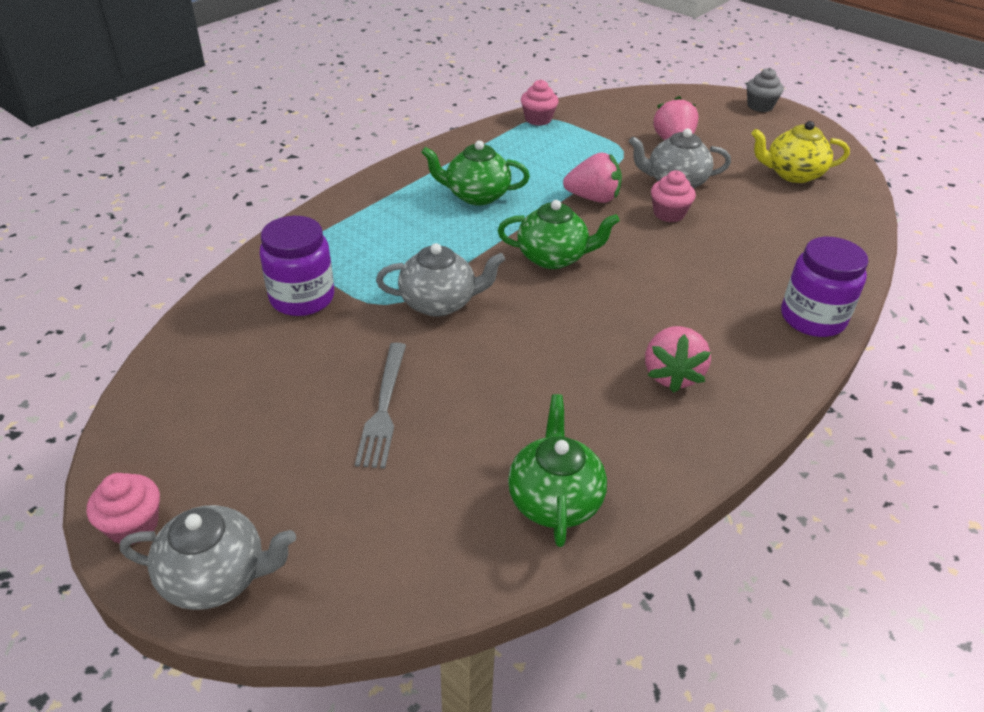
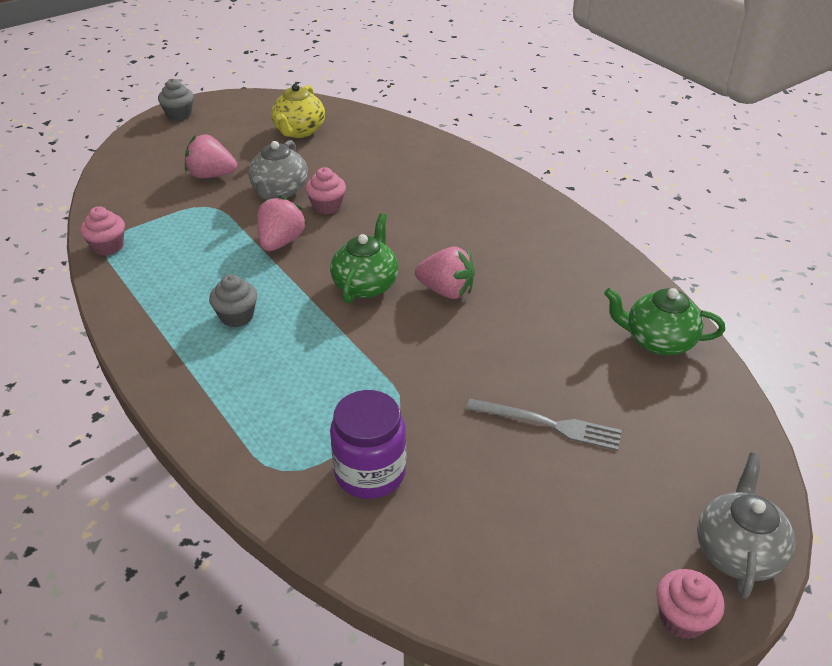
camera: 75 degrees left, 0 degrees up
(439, 303) = (410, 369): grey teapot -> none
(476, 195) = (236, 316): green teapot -> grey cupcake
(671, 375) = (535, 256): pink strawberry -> pink strawberry (446, 291)
(812, 318) = (487, 177): purple jar -> none

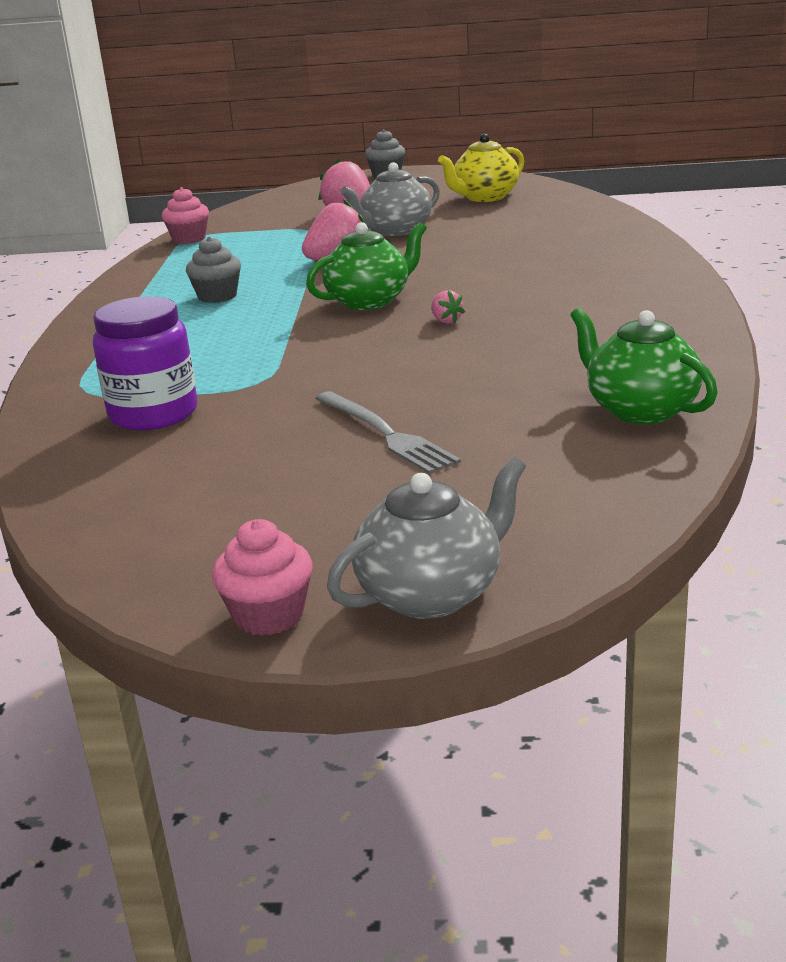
camera: 40 degrees right, 15 degrees down
(327, 206) = (424, 247): pink cupcake -> none
(446, 291) = (446, 321): pink strawberry -> pink strawberry, size x0.48

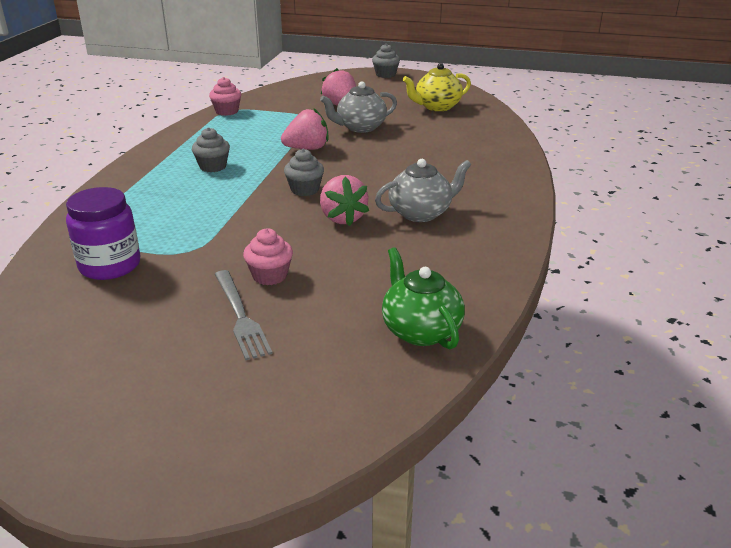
camera: 10 degrees right, 5 degrees up
(268, 615) = (66, 468): pink cupcake -> pink cupcake (270, 276)
(370, 301) = (305, 190): green teapot -> grey cupcake
(432, 594) = (179, 475): grey teapot -> grey teapot (421, 213)
(446, 321) = (342, 218): pink strawberry -> pink strawberry, size x2.10

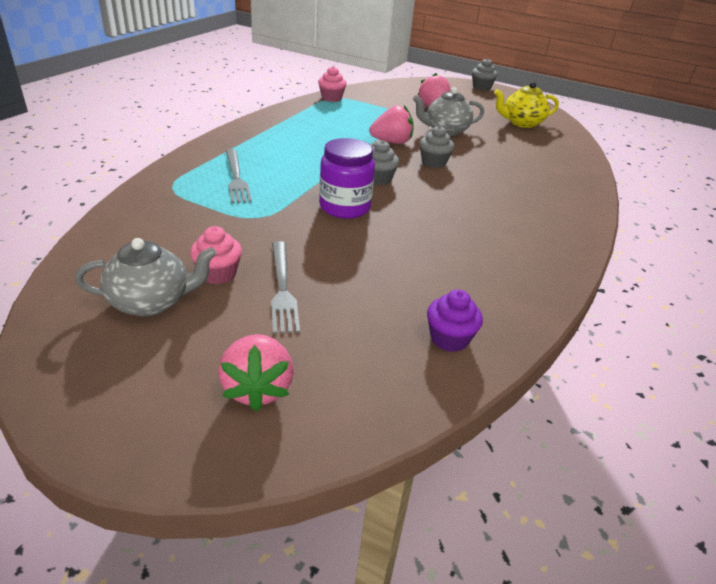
camera: 10 degrees right, 5 degrees up
(110, 265) = (184, 218): purple jar -> purple jar (345, 207)
(151, 214) = (236, 178): none -> grey fork
(213, 166) = (303, 144): grey cupcake -> grey cupcake (433, 162)
(270, 276) = (321, 255): pink cupcake -> pink cupcake (218, 274)
(342, 218) = (405, 212): pink strawberry -> pink strawberry (257, 388)
(420, 330) = (449, 339): green teapot -> purple cupcake
(421, 213) = (481, 220): grey teapot -> grey teapot (152, 302)

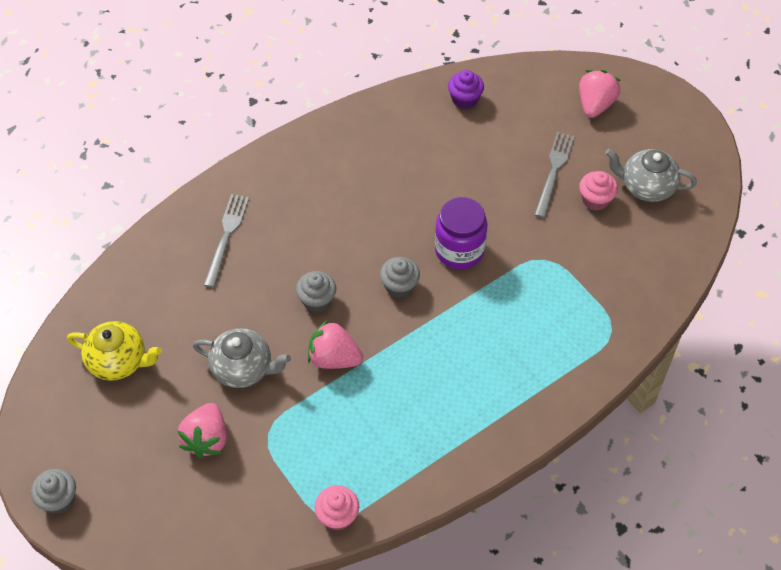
camera: 150 degrees left, 20 degrees up
(236, 178) = (544, 329): grey fork -> grey fork (226, 236)

